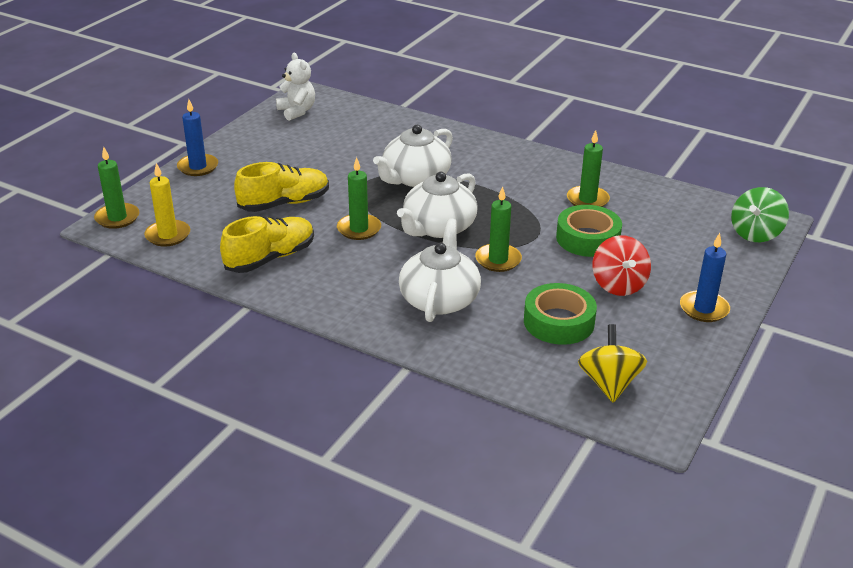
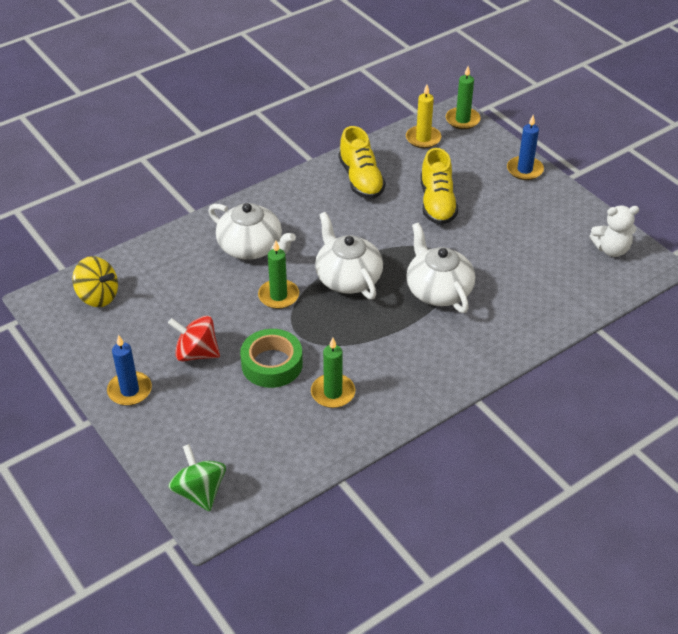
camera: 115 degrees right, 10 degrees up
(359, 229) = (373, 233): green candle -> none
(558, 322) = (179, 299): green tape -> none

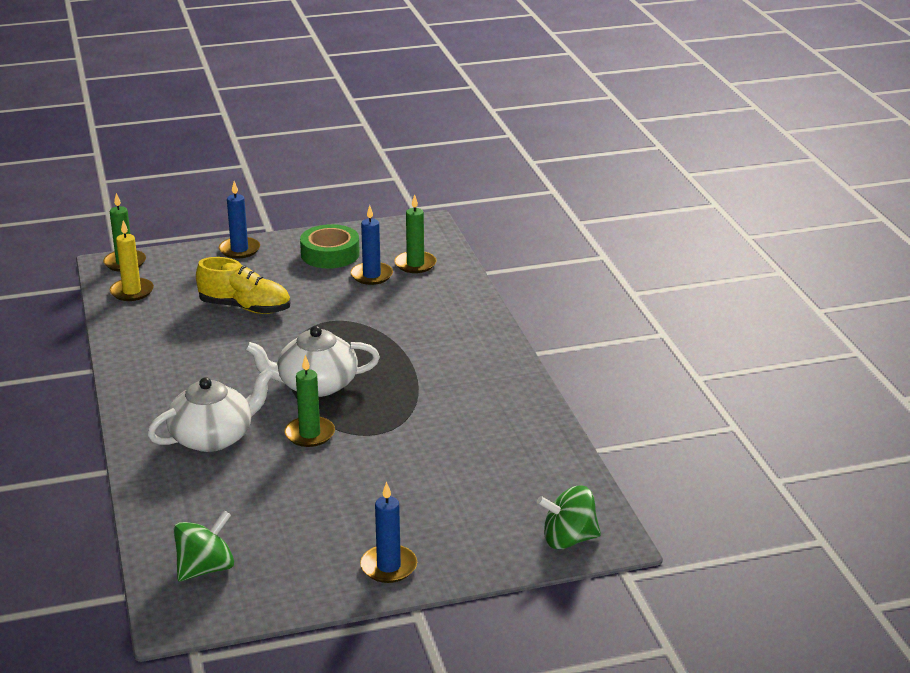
camera: 70 degrees left, 15 degrees down
(98, 296) = (205, 568): yellow spinning top -> green spinning top
(196, 353) = (360, 507): red spinning top -> none
(272, 364) = (412, 458): green tape -> green tape (330, 254)
(333, 393) = (478, 428): green candle -> green candle (415, 264)
(361, 179) = (163, 343): yellow shoe -> none
(438, 290) = (375, 337): white teapot -> none
(536, 258) = (371, 275): none -> blue candle
(611, 249) = (390, 237): white teddy bear -> none

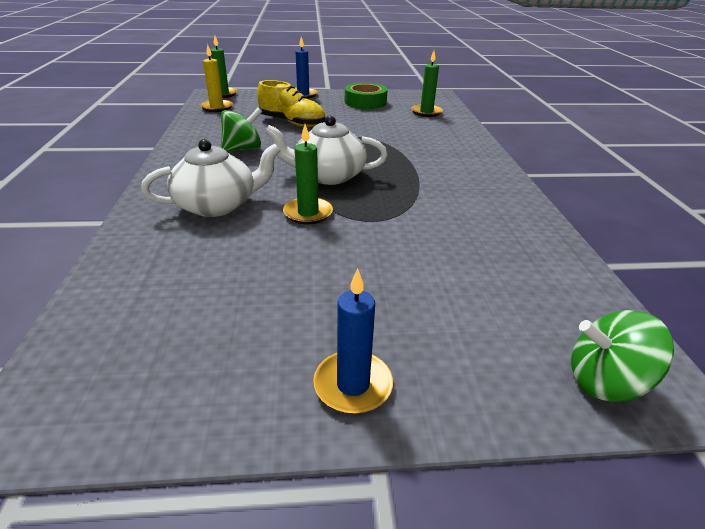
camera: 10 degrees right, 5 degrees up
(205, 568) = (121, 348): green spinning top -> green spinning top (243, 149)
(371, 275) = (392, 115): blue candle -> none

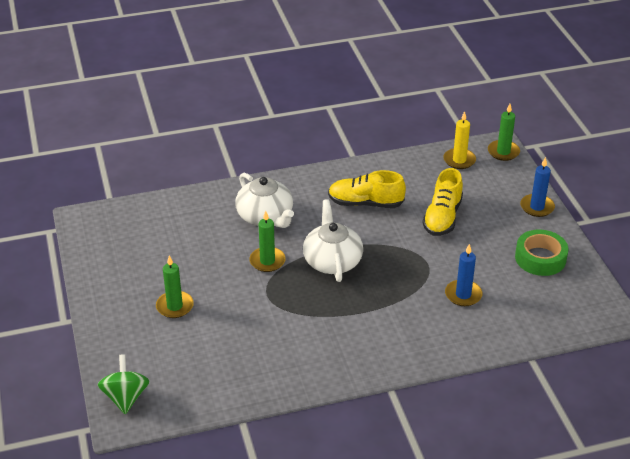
camera: 80 degrees right, 5 degrees up
(243, 149) = (365, 203): green spinning top -> yellow shoe
(353, 385) = (112, 305): blue candle -> blue candle (463, 295)
(426, 112) = (532, 311): green candle -> green candle (175, 306)

